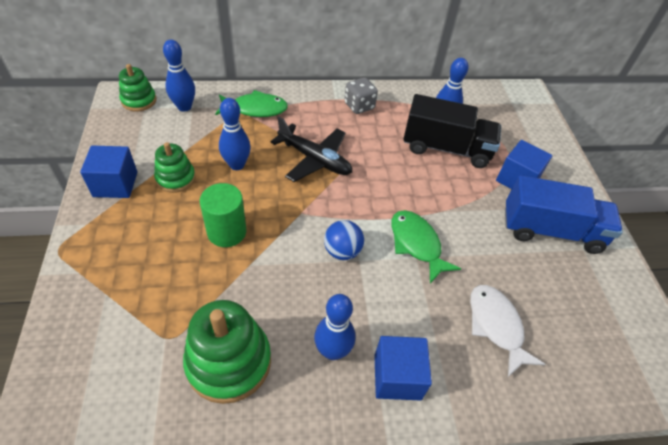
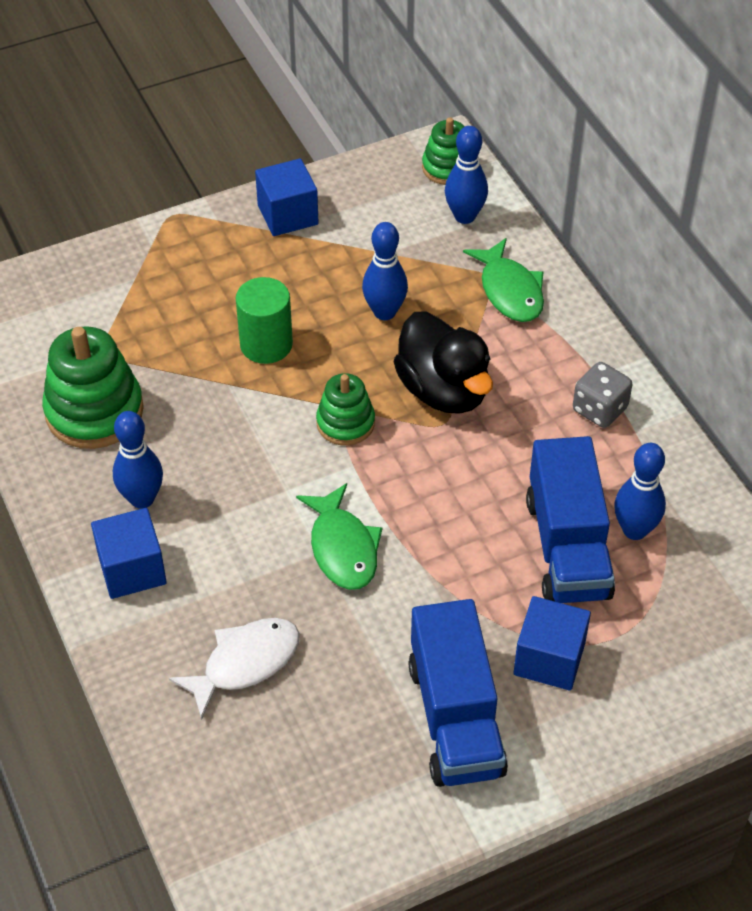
camera: 75 degrees right, 0 degrees up
(176, 178) = (327, 263): green stacking toy -> green stacking toy (345, 423)
(315, 159) = (443, 390): black plane -> black duck
(342, 251) = (291, 468): blue ball -> none
(416, 244) = (342, 548): green fish -> green fish turned 120 degrees clockwise
(446, 148) = (567, 547): black truck -> blue truck

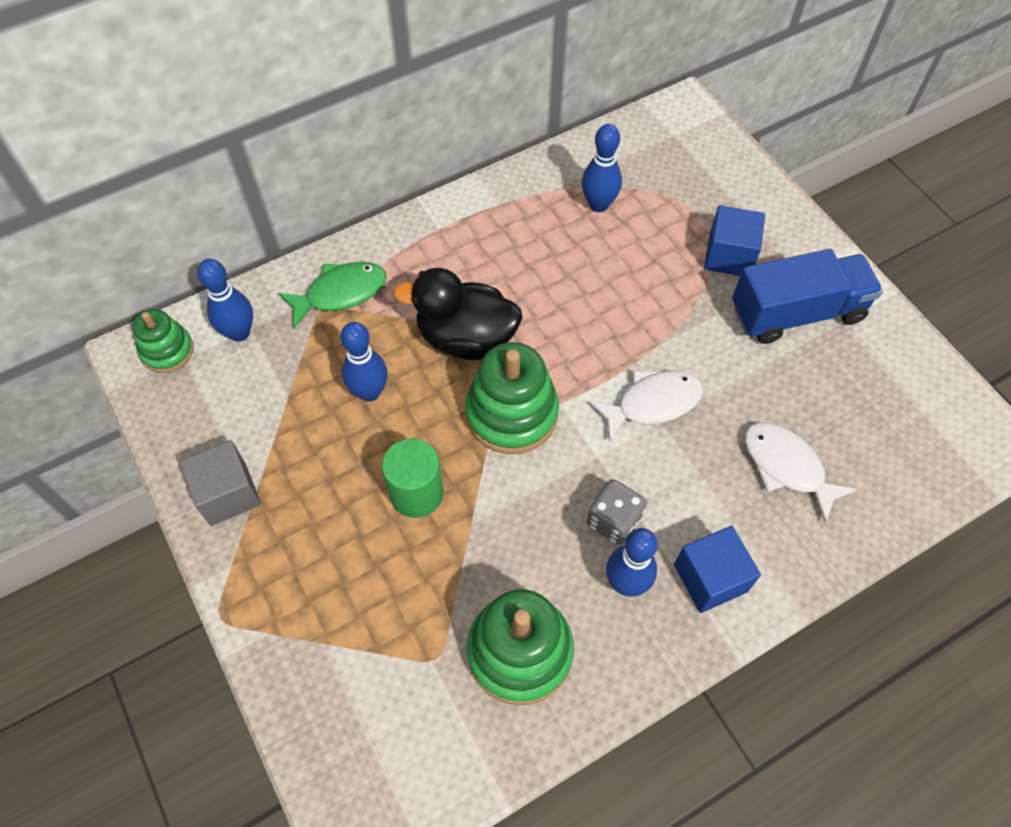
camera: 95 degrees left, 10 degrees up
(288, 215) = (228, 494): blue cube -> grey cube
(342, 548) = (652, 403): green fish -> white fish
(345, 423) = (511, 413): green stacking toy -> green stacking toy, size x1.68
(443, 390) = (466, 338): black duck -> black duck turned 135 degrees counterclockwise
(567, 547) = (622, 246): blue truck -> none
(599, 409) = (477, 227): grey dice -> grey dice (613, 521)

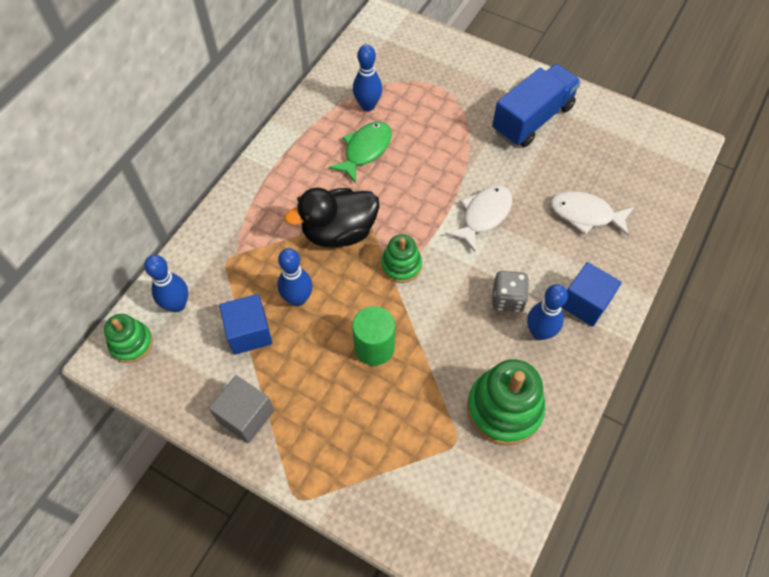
camera: 30 degrees left, 0 degrees up
(340, 293) = (232, 243): green fish -> green fish (365, 150)
(511, 413) = (401, 265): green stacking toy -> green stacking toy, size x0.59
(729, 256) = (470, 102): blue cube -> blue cube (249, 332)

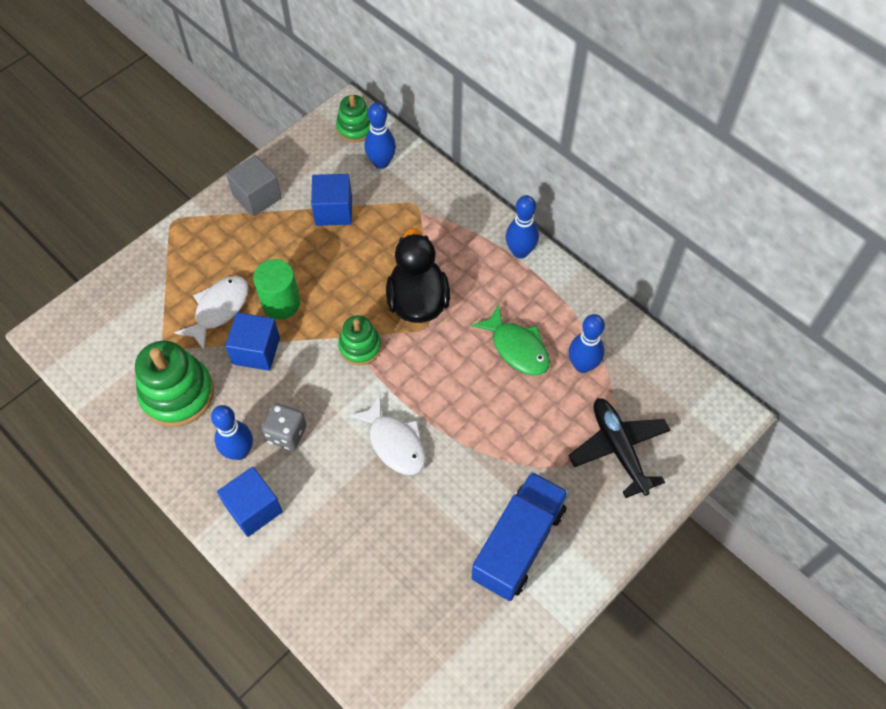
camera: 105 degrees right, 0 degrees up
(298, 299) = (354, 253): blue bowling pin -> blue bowling pin (520, 252)
(432, 74) = (618, 449): none -> black plane
(434, 352) = (256, 351): none -> blue cube
(532, 119) = (518, 544): blue truck -> blue truck turned 120 degrees counterclockwise
(585, 214) = (361, 553): white fish -> white fish (219, 309)

